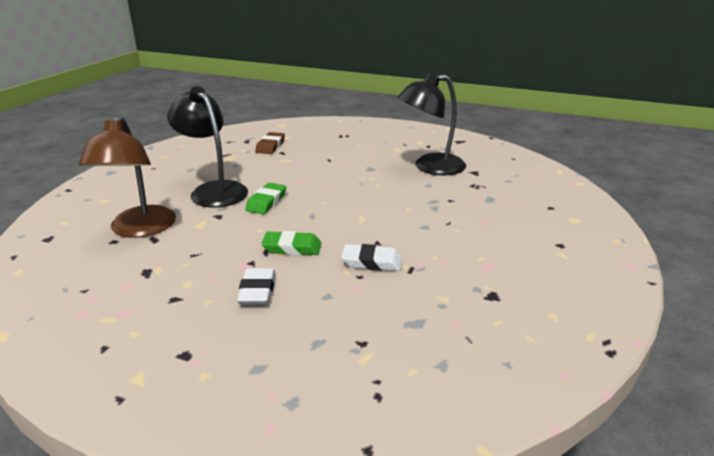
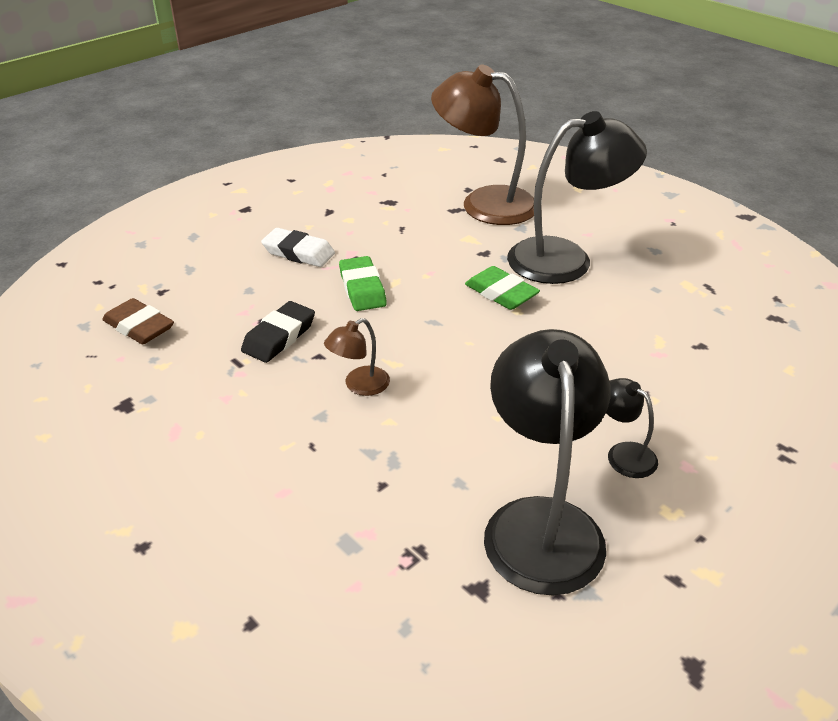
camera: 115 degrees right, 10 degrees up
(270, 146) = (738, 338): brown eraser -> brown eraser (139, 327)
(292, 248) = (362, 288): green eraser -> green eraser turned 45 degrees counterclockwise
(372, 262) = (279, 337): white eraser -> black eraser
(374, 159) = (623, 454): none -> black lamp
(391, 222) = (359, 386): none -> brown lamp

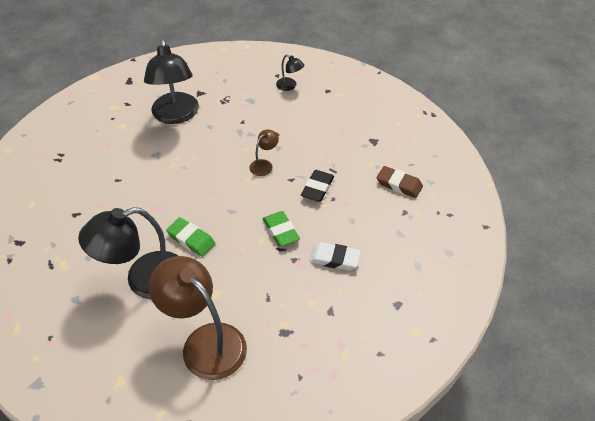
camera: 170 degrees right, 10 degrees up
(484, 203) = (205, 342): brown lamp -> brown lamp turned 150 degrees counterclockwise
(623, 454) = (135, 147): black lamp -> black lamp (290, 86)

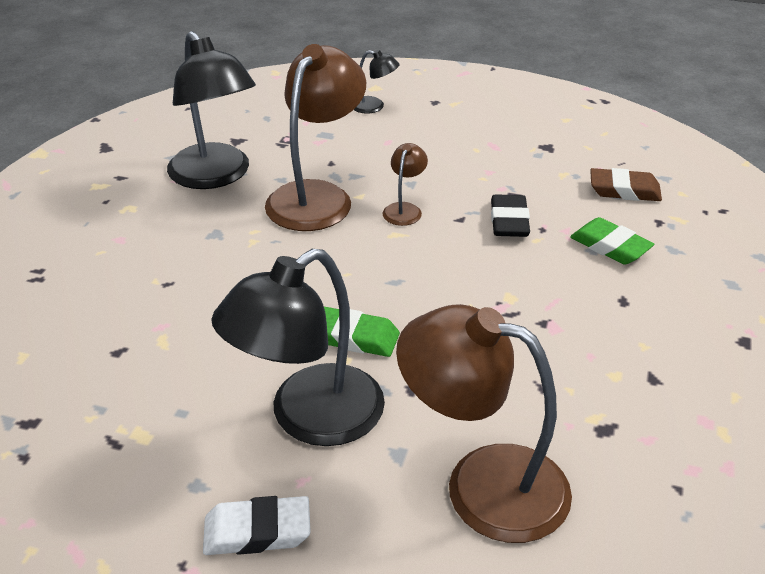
camera: 20 degrees left, 10 degrees down
(222, 143) = (317, 196): none -> brown lamp
(280, 231) = (494, 289): green eraser -> green eraser (610, 246)
(334, 259) = (605, 306): white eraser -> white eraser (257, 531)

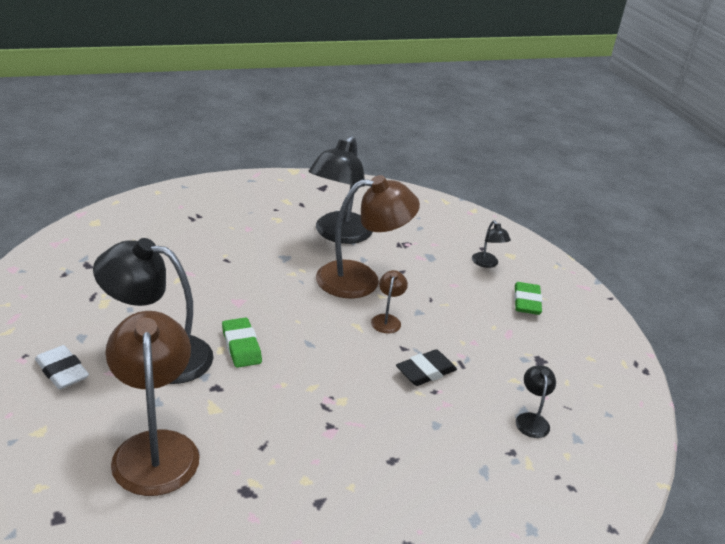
camera: 50 degrees right, 5 degrees down
(404, 209) = (387, 320): brown lamp -> brown lamp turned 60 degrees counterclockwise
(610, 246) = (450, 433): green eraser -> green eraser (526, 302)
(624, 190) = (531, 420): brown eraser -> black lamp

